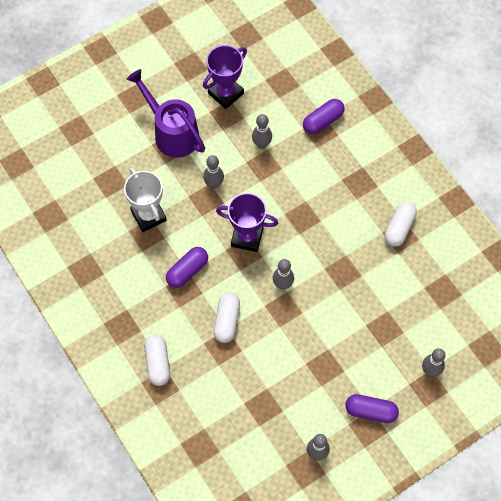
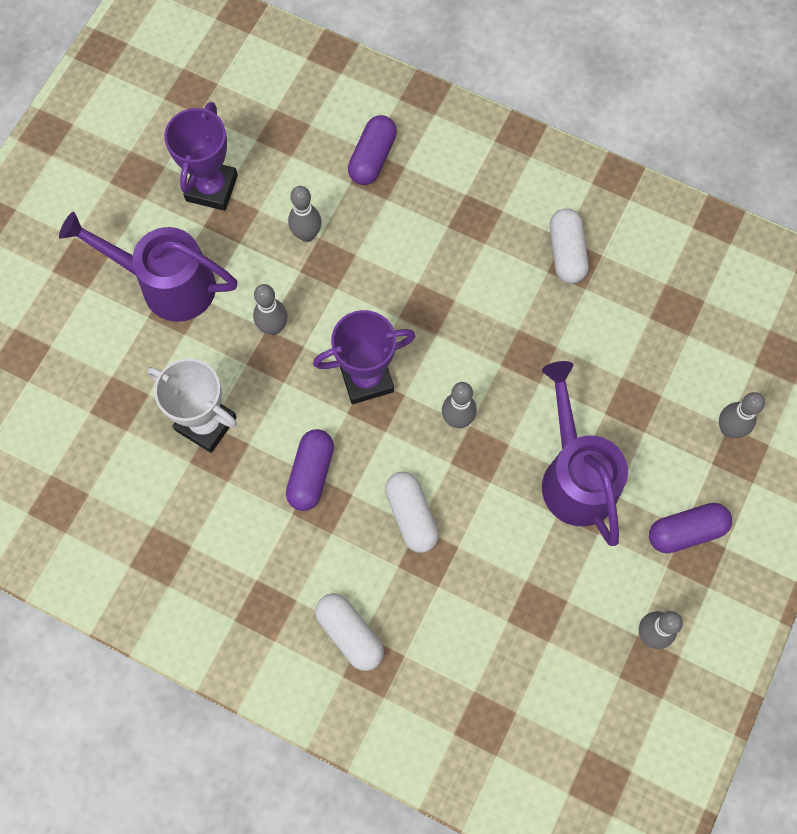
camera: 30 degrees left, 5 degrees up
(328, 348) = (575, 475): none -> purple watering can

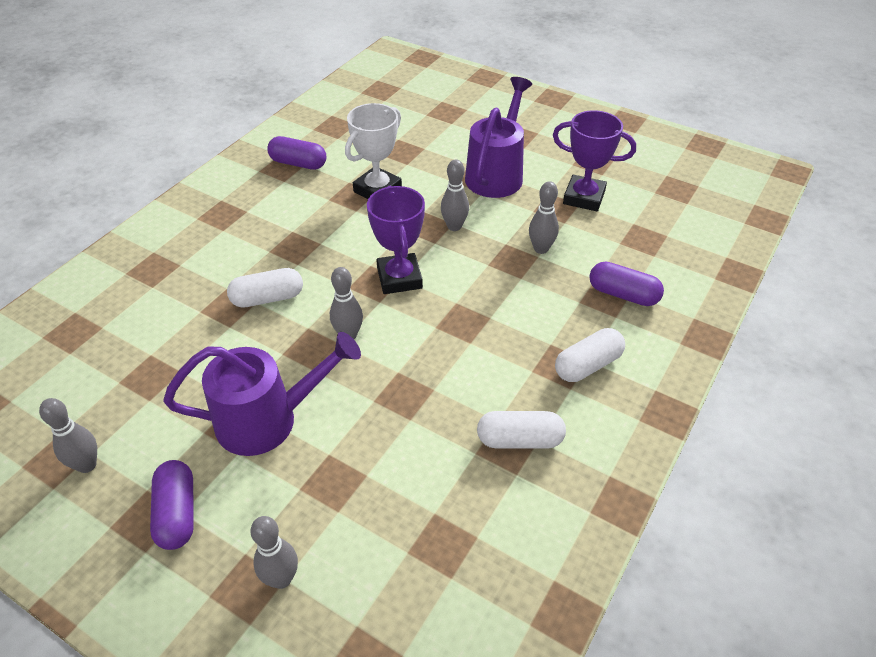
camera: 95 degrees right, 25 degrees down
(311, 474) = (322, 242): purple capsule -> purple capsule (298, 163)
(350, 633) = (184, 257): white capsule -> white capsule (587, 365)

